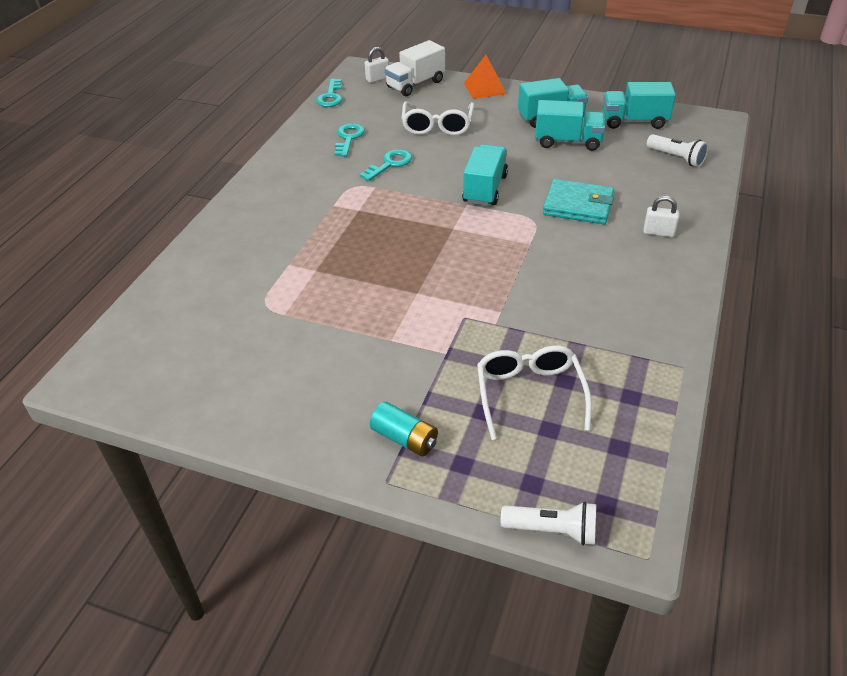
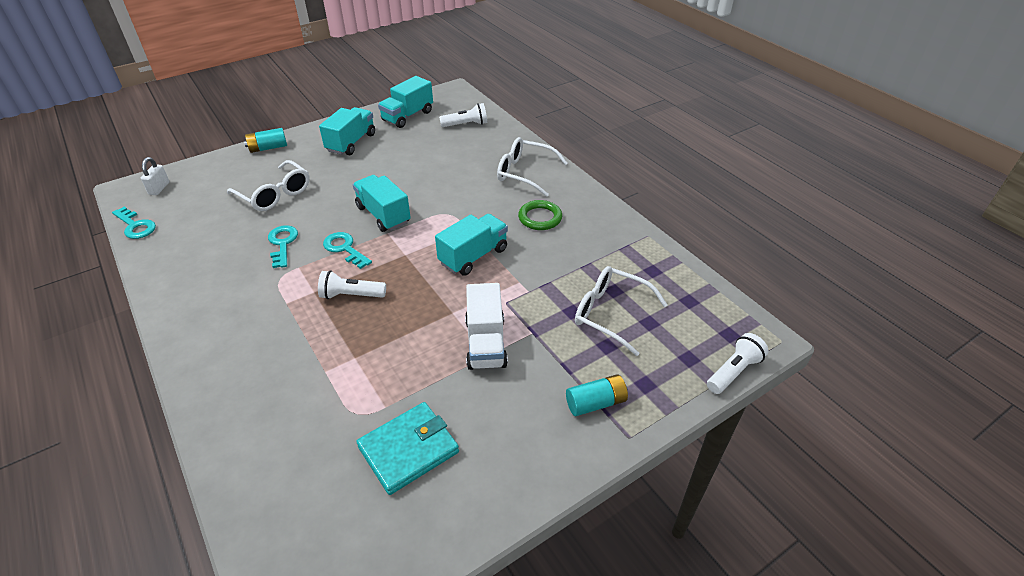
camera: 55 degrees left, 0 degrees up
(348, 138) = (212, 247): turquoise key -> turquoise key (345, 249)
(375, 229) = (351, 295): none -> white flashlight
(415, 84) = (203, 175): white truck -> white truck (485, 343)
(485, 88) = (268, 148): orange pyramid -> turquoise battery
(568, 142) = (387, 151): turquoise truck -> turquoise truck (473, 256)
(578, 205) = (457, 187): turquoise wallet -> turquoise wallet (408, 450)
(605, 278) = (540, 218): none -> green ring
(658, 232) = (524, 173): white padlock -> white glasses

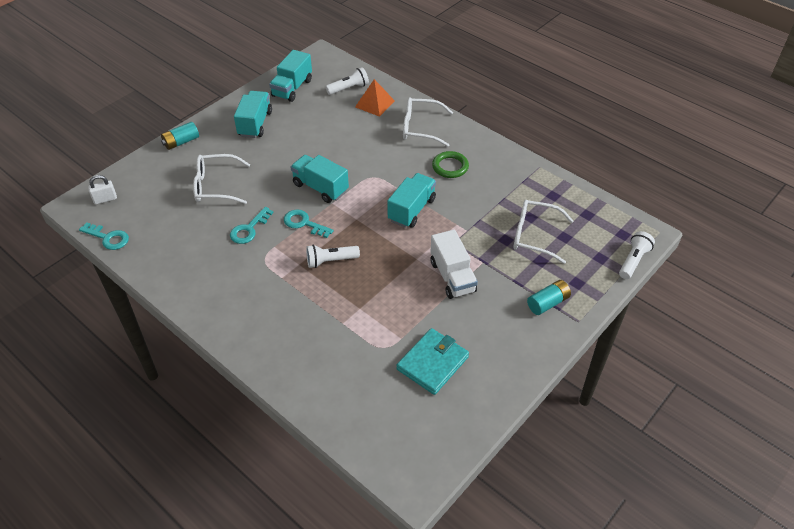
camera: 15 degrees left, 5 degrees up
(159, 188) = (105, 199): white padlock -> white padlock turned 75 degrees clockwise
(275, 194) = (215, 186): white glasses -> white glasses turned 150 degrees clockwise
(282, 244) = (249, 229): turquoise key -> turquoise key turned 120 degrees counterclockwise
(486, 142) = (375, 103): none -> orange pyramid

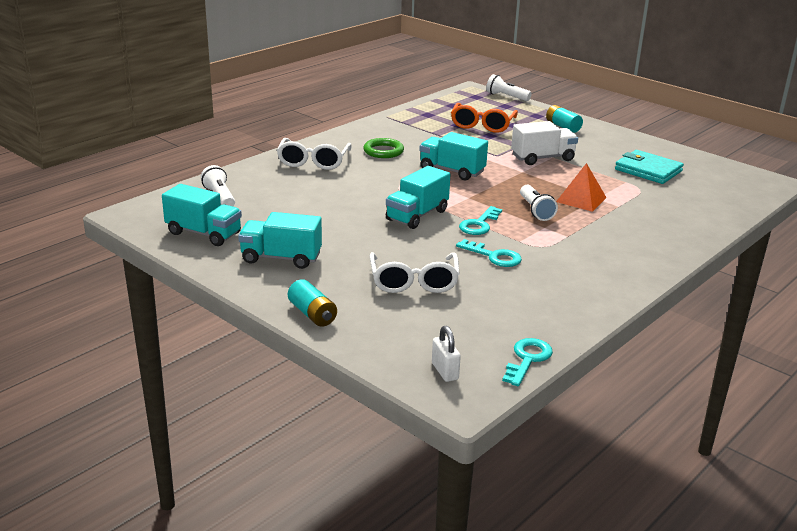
camera: 90 degrees left, 20 degrees down
(375, 103) = (259, 183): orange pyramid -> orange pyramid (581, 199)
(534, 235) = (482, 125): white glasses -> orange glasses

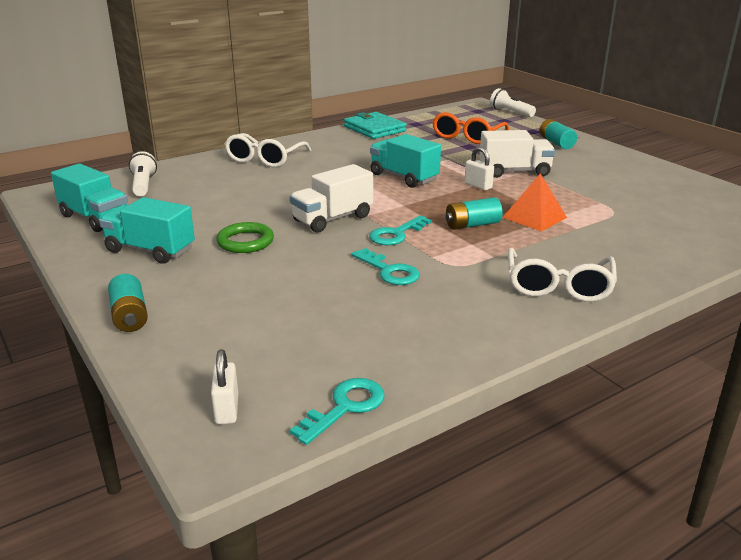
camera: 15 degrees right, 0 degrees up
(383, 151) = (344, 154): green ring -> green ring (245, 242)
(414, 282) = (274, 291): white glasses -> white glasses (558, 286)
(417, 215) = (332, 219): turquoise truck -> white truck
(520, 174) = (478, 186): none -> white padlock
(535, 211) = (472, 225): white flashlight -> turquoise battery
(648, 170) = (634, 192): turquoise wallet -> turquoise wallet (374, 129)

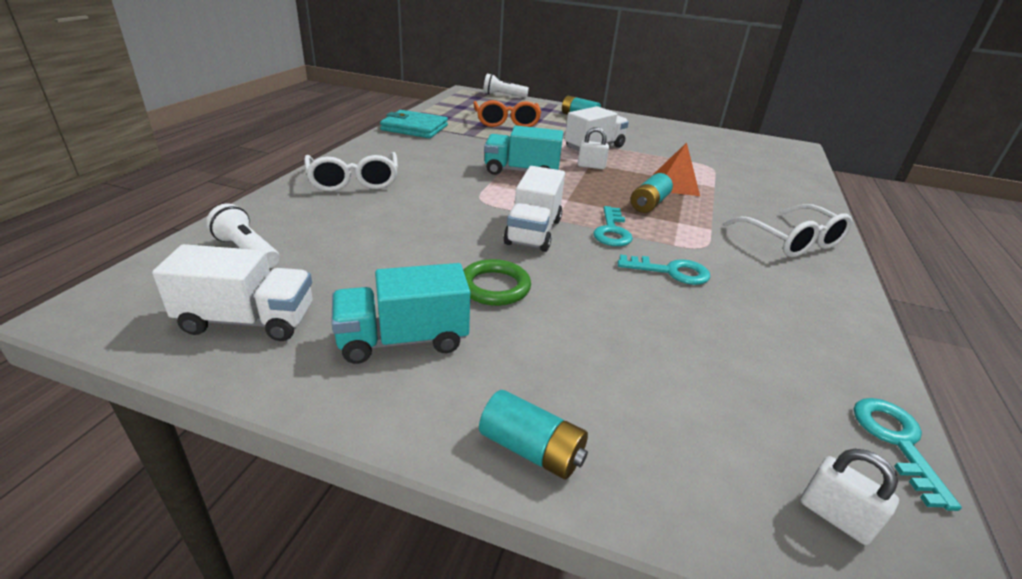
camera: 40 degrees left, 5 degrees up
(95, 218) = (248, 321): turquoise truck -> white truck

